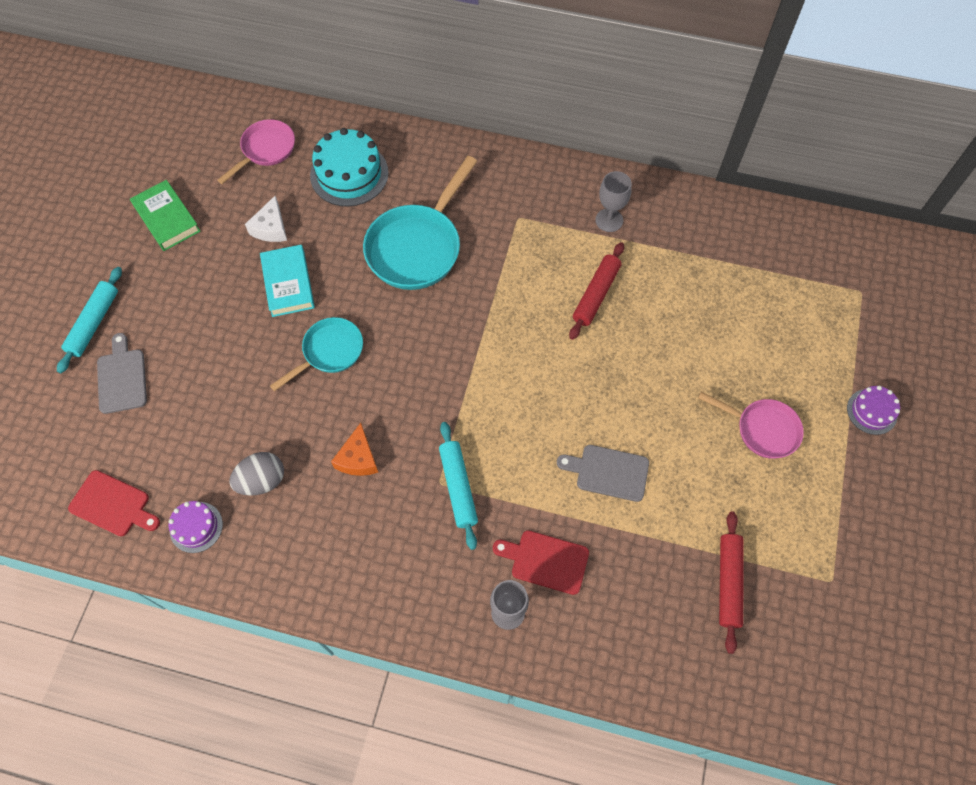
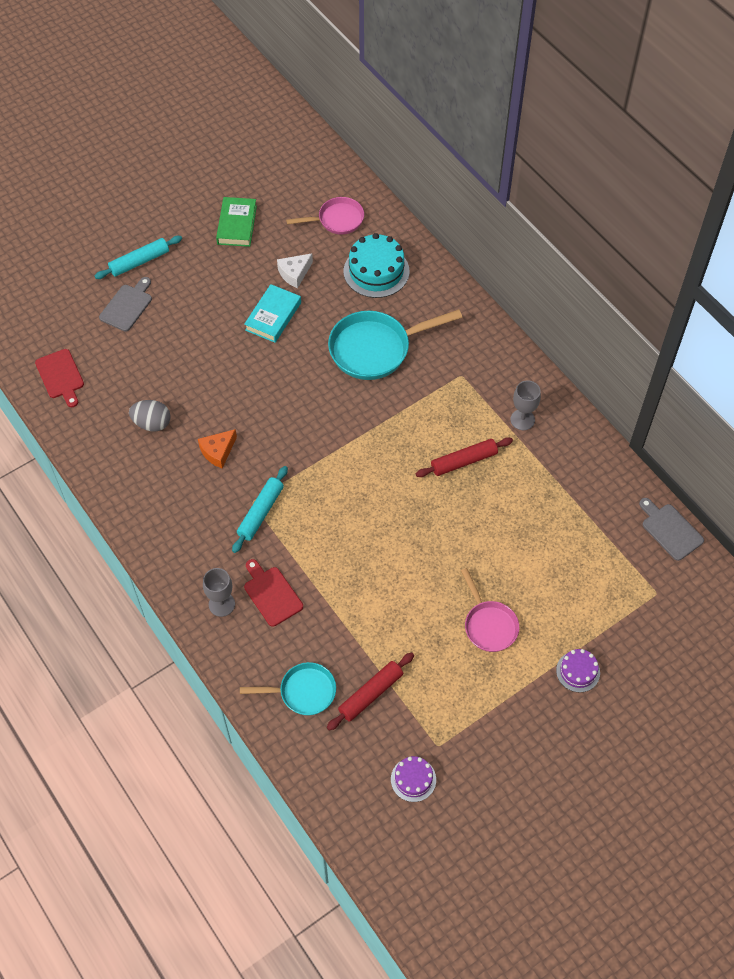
camera: 40 degrees right, 5 degrees down
(196, 527) = (93, 422): purple cake -> purple cake (413, 779)
(329, 352) = (259, 376): turquoise pan -> turquoise pan (303, 692)
(608, 472) = (361, 574): grey cutting board -> grey cutting board (670, 530)

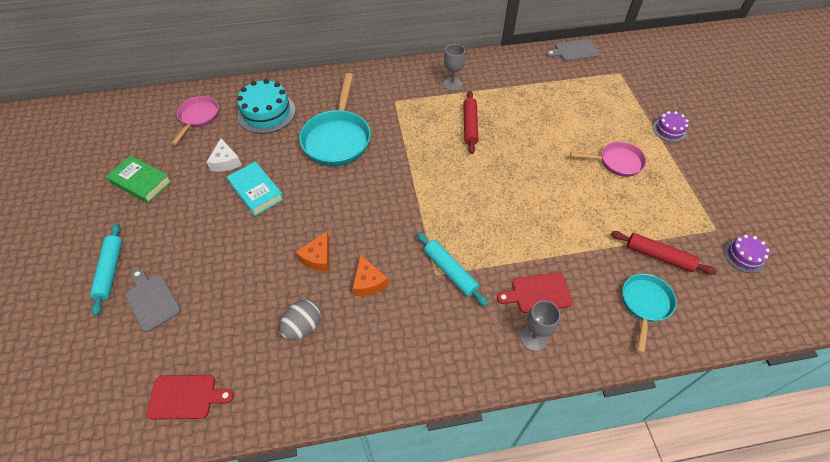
camera: 65 degrees left, 5 degrees down
(224, 401) = (318, 257): none -> orange cheese
(371, 694) = (659, 256): red rolling pin -> red rolling pin turned 45 degrees counterclockwise

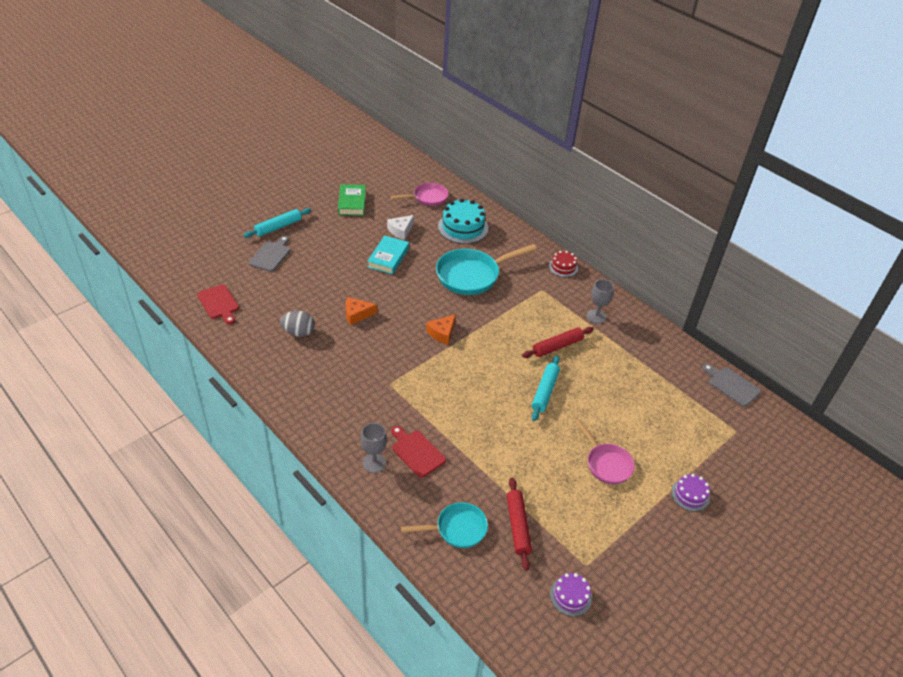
camera: 55 degrees right, 10 degrees down
(368, 282) = (356, 349): orange cheese -> orange cheese (442, 333)
(378, 73) = (563, 267): none -> red cake
(450, 271) = (398, 391): turquoise rolling pin -> turquoise rolling pin (545, 391)

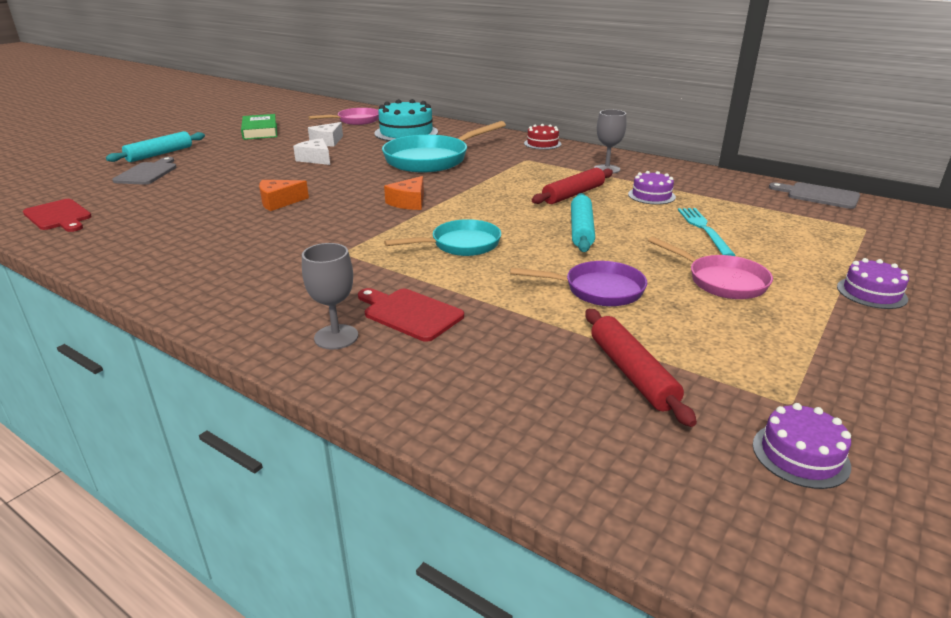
camera: 10 degrees left, 15 degrees down
(298, 332) = (188, 226): grey egg -> none
(388, 258) = (316, 159): turquoise book -> white cheese
(457, 529) = (523, 396): turquoise pan -> turquoise pan (460, 245)
(529, 455) = (597, 290): none -> purple pan
(611, 360) = (651, 195): none -> purple cake
(625, 408) = (704, 229): none -> turquoise fork

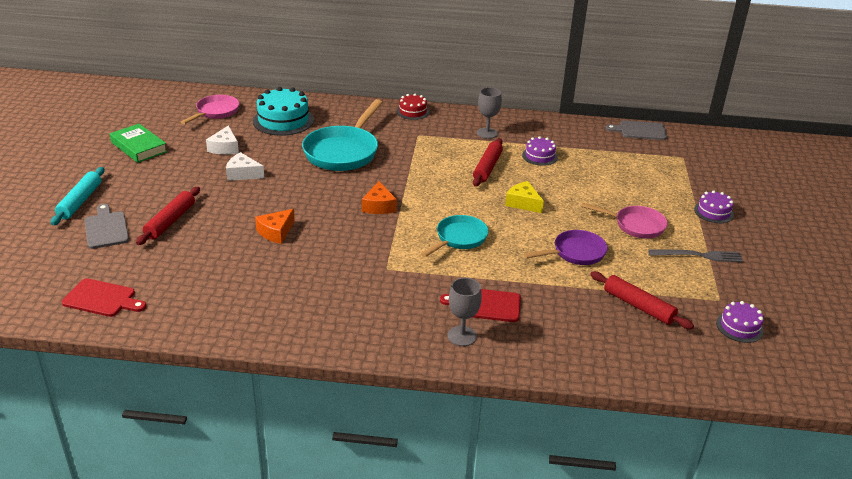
camera: 30 degrees left, 5 degrees up
(204, 178) = (170, 221): none -> red rolling pin
(581, 230) = (523, 203): turquoise rolling pin -> yellow cheese
(704, 229) = (595, 182): turquoise fork -> none
(800, 337) = (699, 255): none -> grey fork

